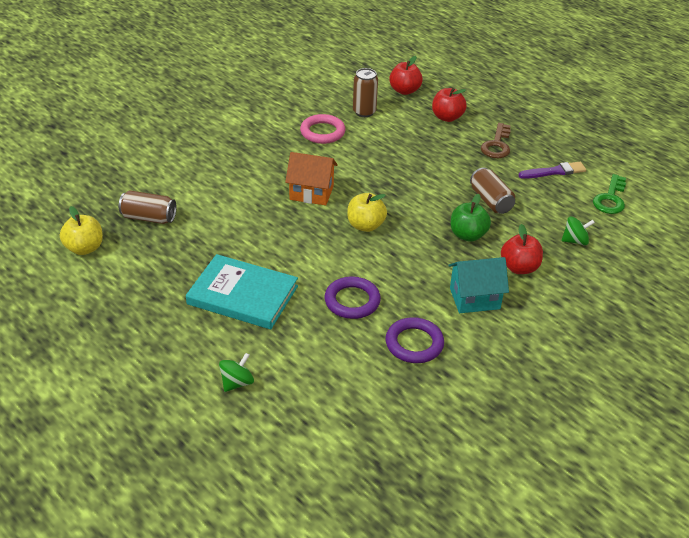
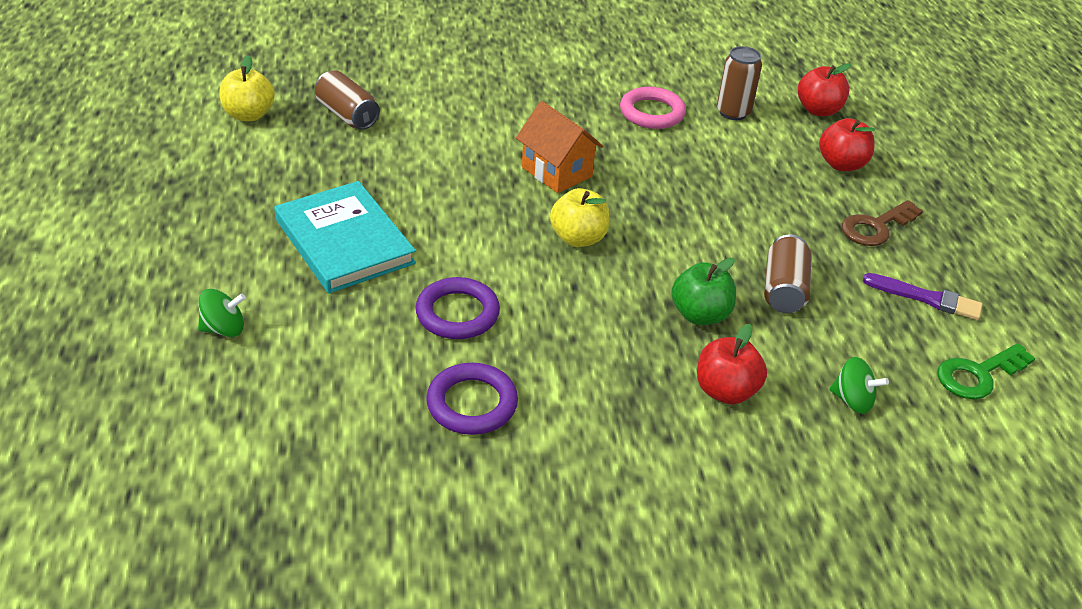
camera: 35 degrees right, 0 degrees up
(474, 298) = (616, 395): turquoise house -> none

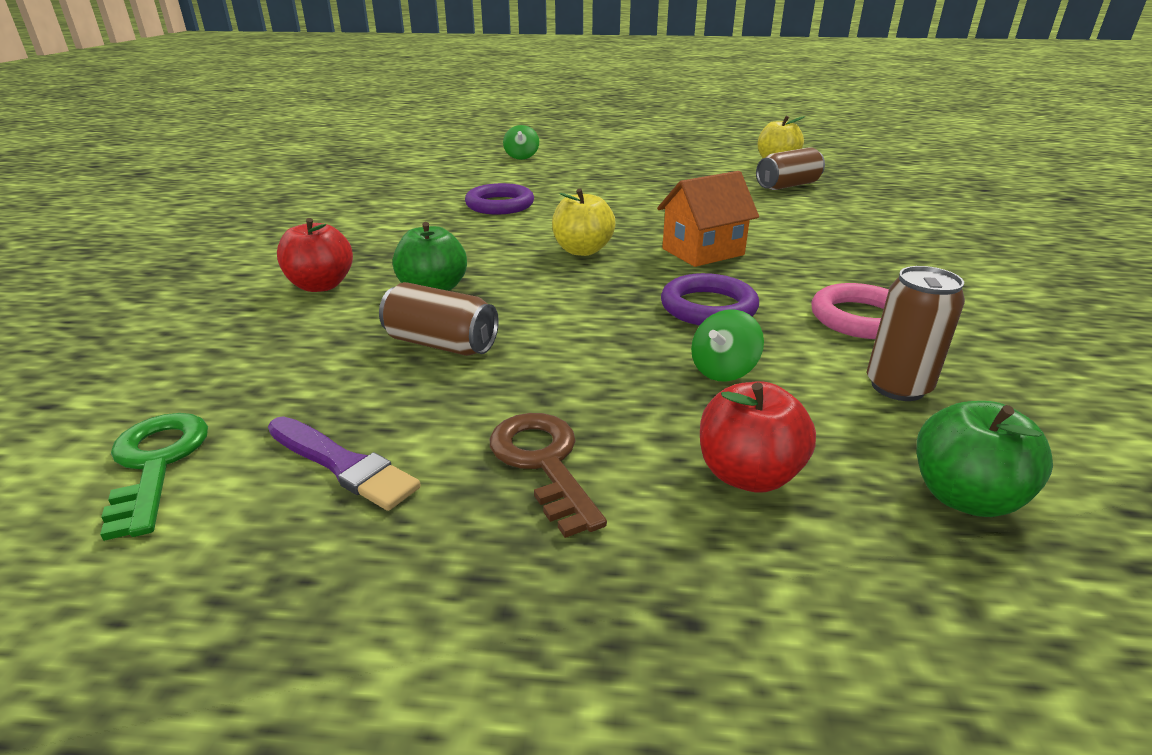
camera: 105 degrees right, 10 degrees down
(344, 241) = (602, 181): turquoise book -> none
(472, 403) = (401, 203): purple ring -> purple ring (708, 307)
(818, 110) = (964, 497): red apple -> green apple
(852, 400) = (234, 348): green spinning top -> green spinning top (723, 370)
(926, 298) = (342, 464): purple brush -> purple brush turned 90 degrees counterclockwise

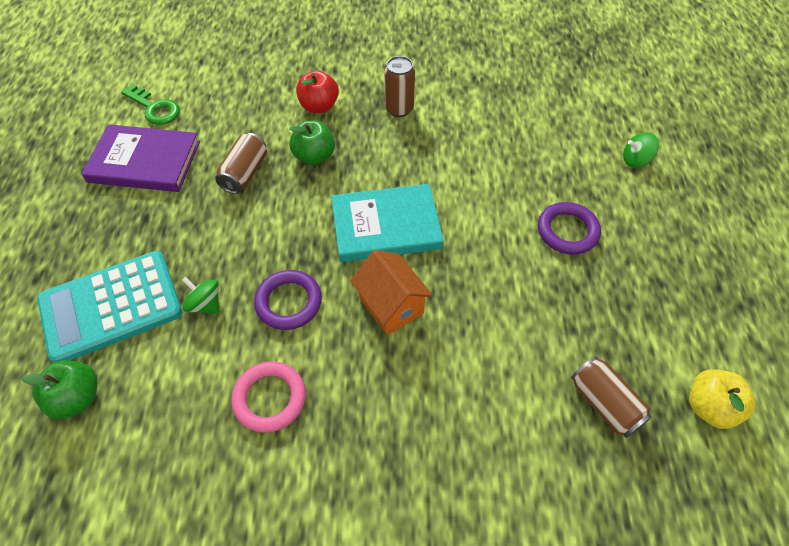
camera: 85 degrees right, 25 degrees up
(156, 463) = (155, 108): green key -> green key turned 60 degrees clockwise
(342, 464) = (144, 162): purple brush -> purple book
(500, 205) = (482, 164): purple ring -> purple ring (567, 231)
(543, 462) = (134, 228): brown key -> none
(582, 250) = (386, 226): yellow apple -> turquoise book
(748, 474) = (111, 306): red apple -> turquoise calculator
(897, 387) = (177, 396): brown can -> brown can (399, 109)

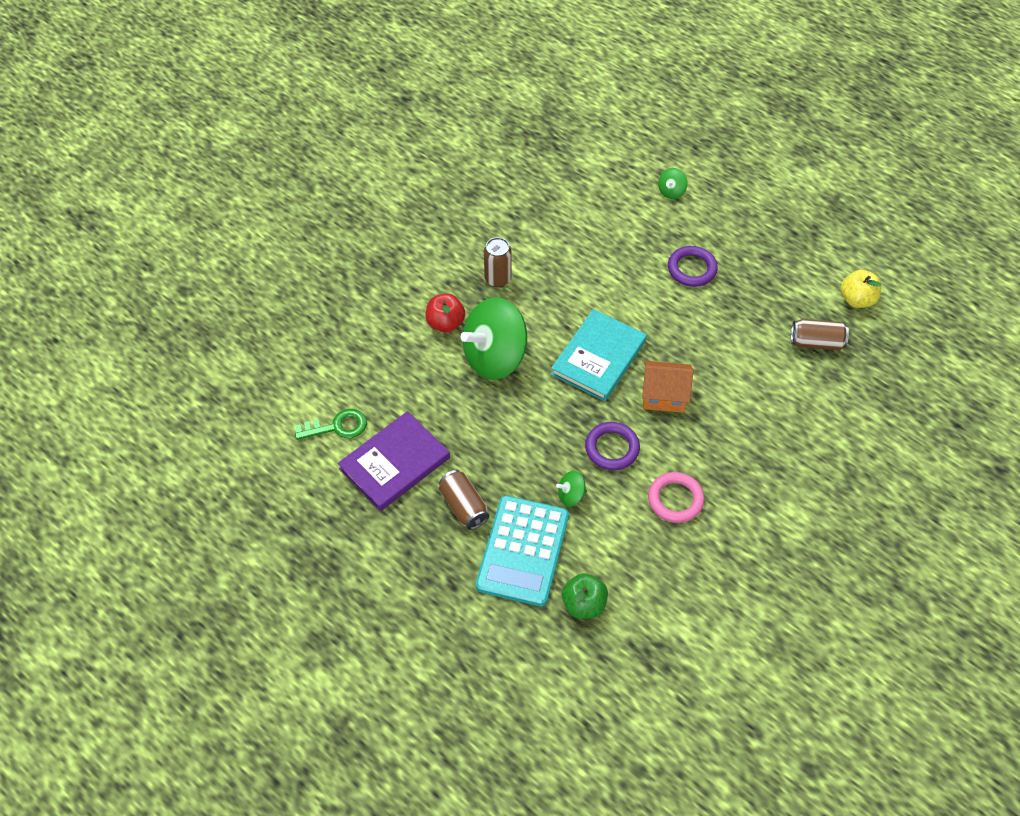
camera: 50 degrees left, 0 degrees up
(245, 173) = (470, 407): brown can -> brown can (464, 506)
(314, 156) = (495, 357): green apple -> green spinning top

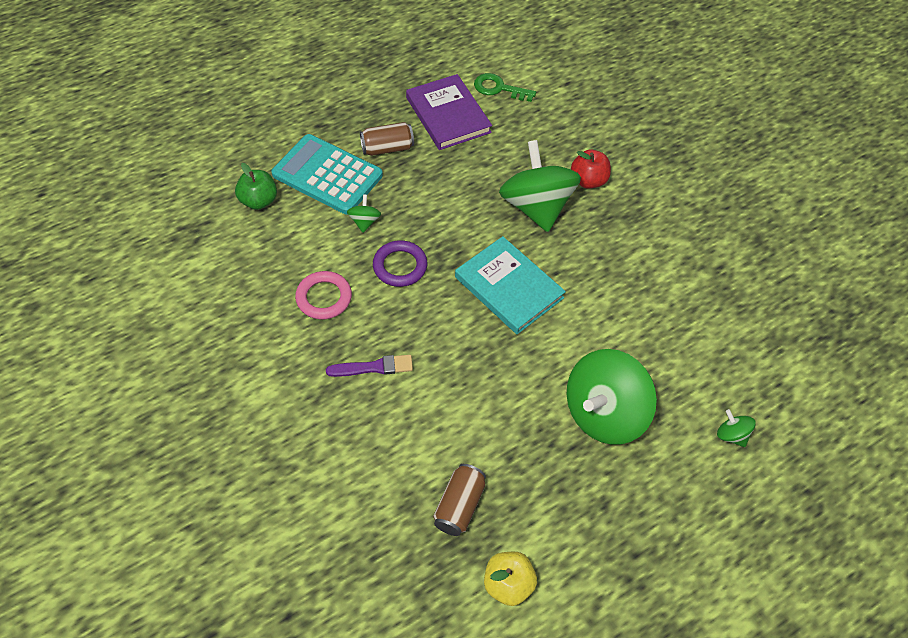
camera: 105 degrees right, 0 degrees up
(337, 426) = (498, 88): green key -> green key turned 105 degrees clockwise
(497, 279) = (633, 233): brown can -> none
(664, 396) = (442, 328): orange house -> none
(692, 269) = (604, 414): purple ring -> green spinning top
(728, 436) = (373, 367): none -> purple brush

